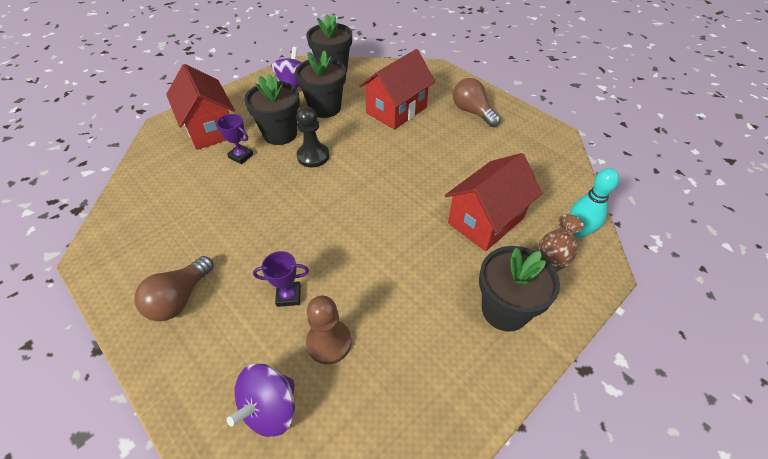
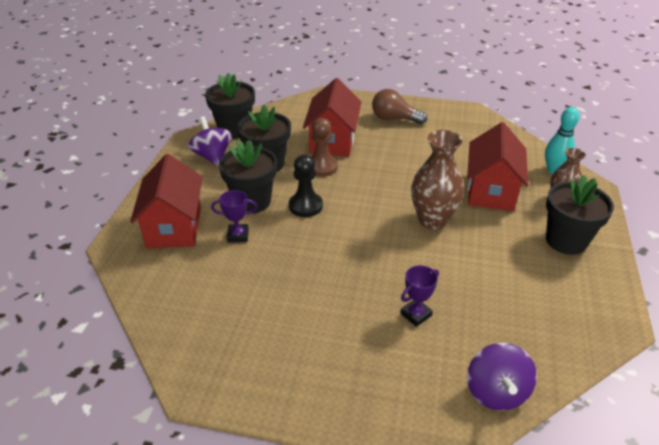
camera: 35 degrees left, 10 degrees down
(179, 298) = (330, 368): brown light bulb -> none
(210, 129) = (174, 227): red house -> red house turned 60 degrees clockwise
(329, 342) = (483, 326): brown pawn -> brown pawn (322, 167)
(399, 220) = (432, 220): none -> brown vase

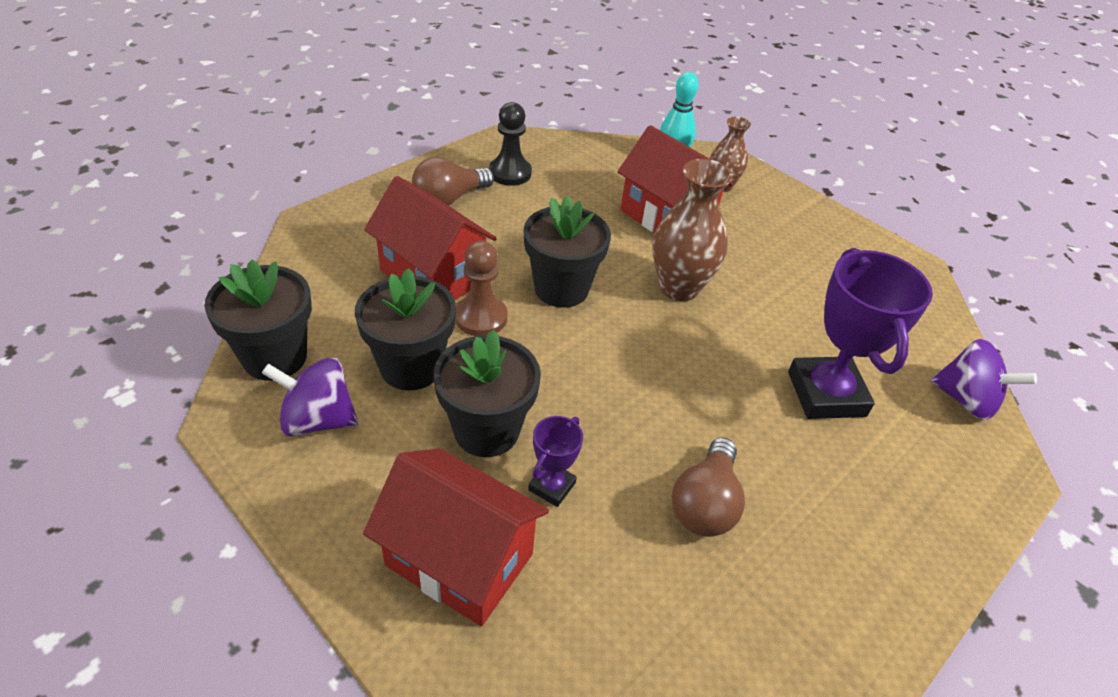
camera: 60 degrees left, 5 degrees up
(276, 292) = (705, 503): none -> brown light bulb
(305, 206) = (551, 379): black pawn -> black pawn (510, 173)
(416, 314) = (826, 394): purple trophy -> purple trophy, size x2.05
(566, 241) = (786, 222): black flower pot -> black flower pot (561, 289)

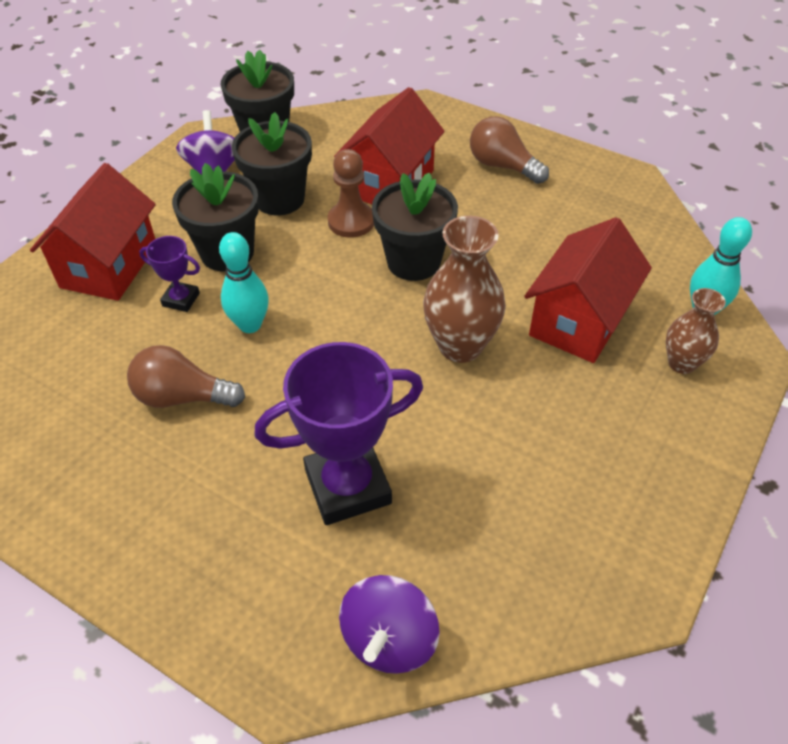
camera: 80 degrees right, 5 degrees up
(510, 173) = (572, 193): black pawn -> none
(612, 428) = (250, 325): none -> turquoise bowling pin

